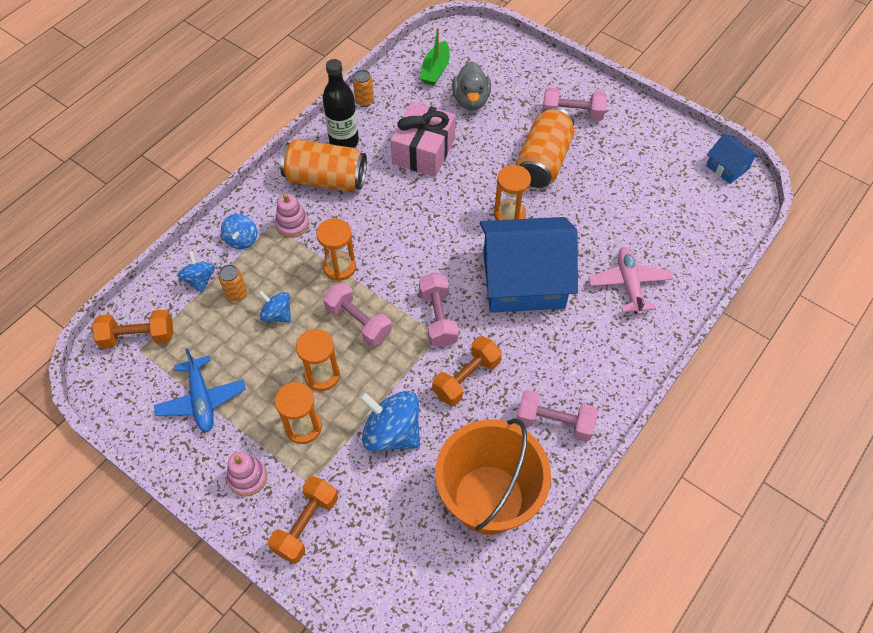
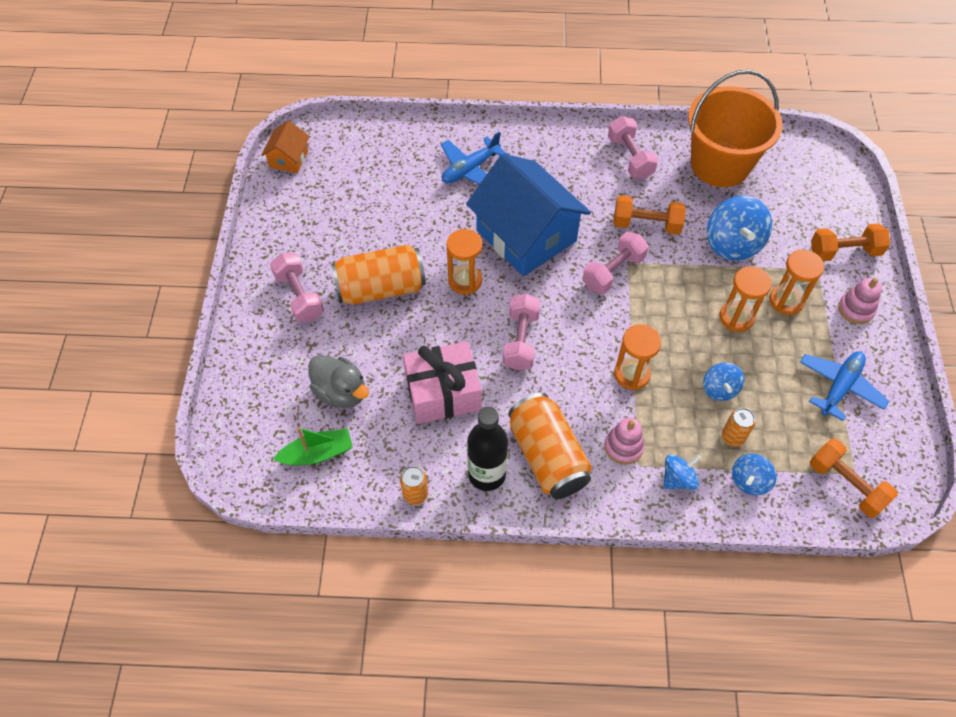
camera: 125 degrees left, 0 degrees up
(358, 322) = (669, 324): pink dumbbell -> pink dumbbell (521, 340)
(471, 100) = (341, 392): grey duck -> grey duck turned 75 degrees clockwise
(629, 284) = (470, 169): pink plane -> blue plane
(727, 167) = (288, 158): blue house -> orange house

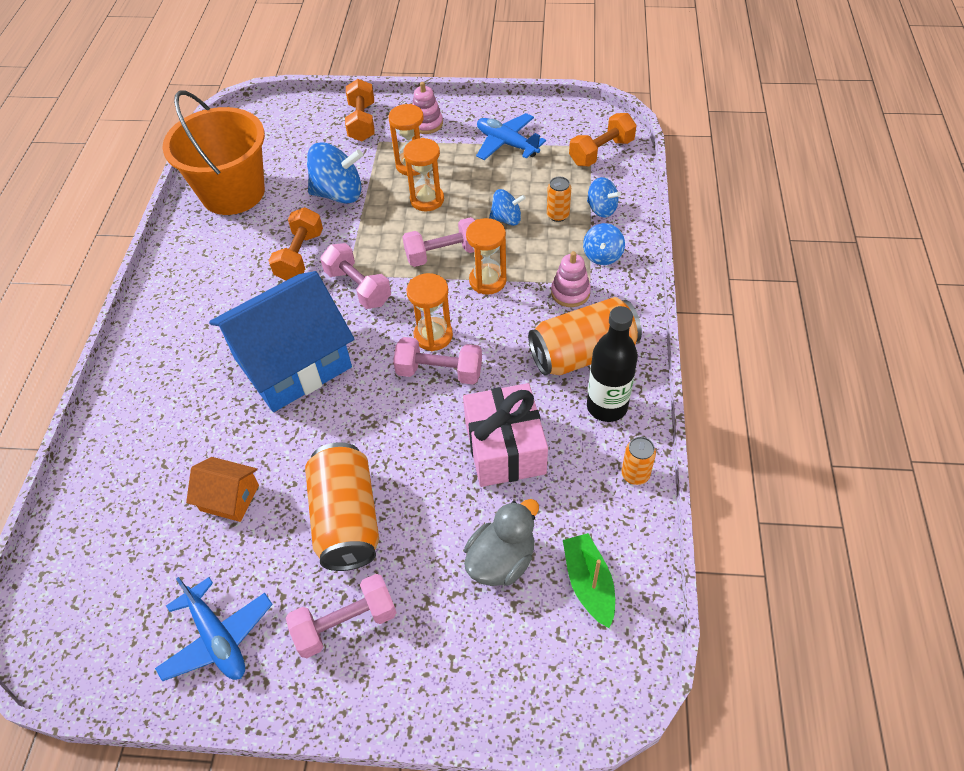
camera: 85 degrees left, 5 degrees down
(288, 158) = (78, 660): orange house -> orange house (229, 498)
(465, 281) = (349, 425): orange hourglass -> orange hourglass (433, 336)
(470, 169) = (172, 418): blue plane -> blue plane (217, 638)
(630, 158) = (201, 263): pink dumbbell -> pink dumbbell (444, 254)
(678, 479) = (602, 256): blue spinning top -> blue spinning top turned 135 degrees counterclockwise

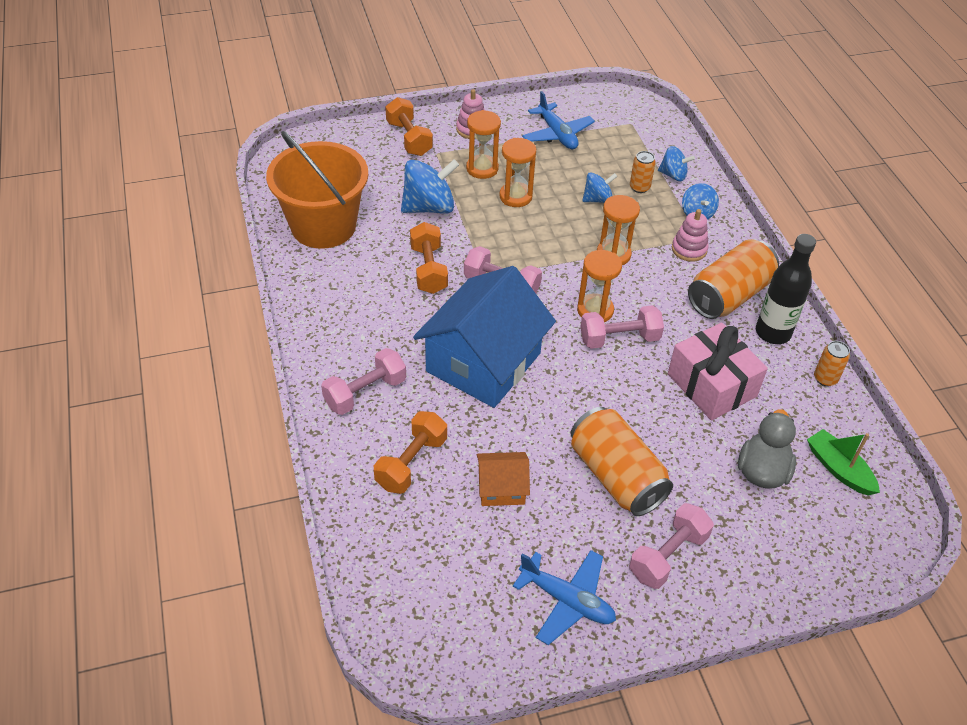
camera: 25 degrees left, 5 degrees down
(444, 254) = (560, 240): pink dumbbell -> pink dumbbell (365, 392)
(507, 144) = (557, 134): blue plane -> blue plane turned 135 degrees counterclockwise
(601, 152) = (644, 127): orange dumbbell -> orange dumbbell (411, 463)

